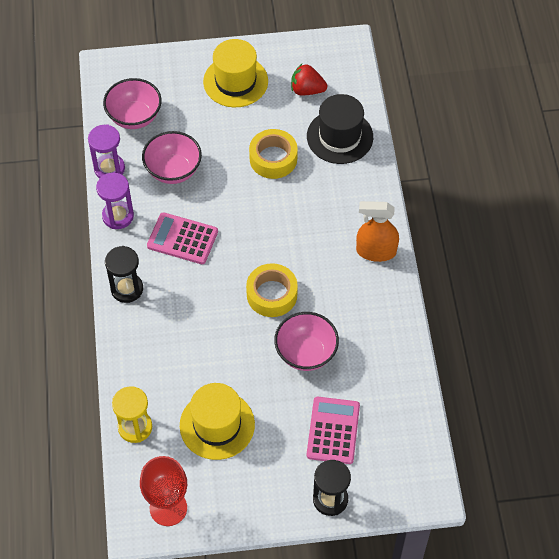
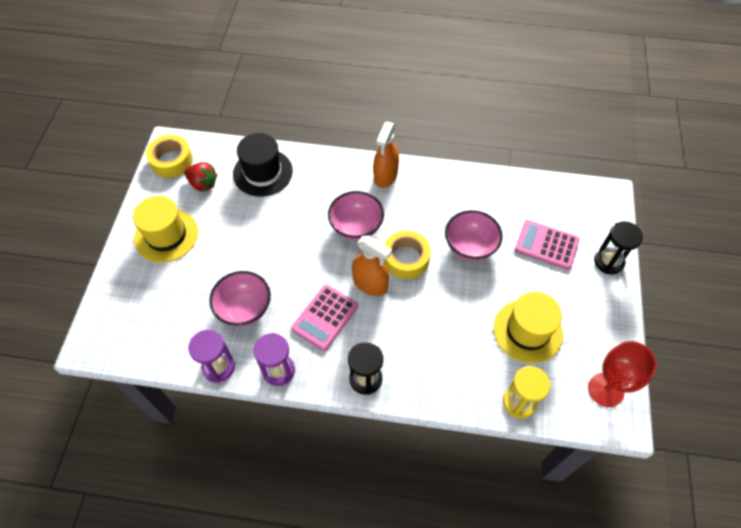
camera: 75 degrees left, 0 degrees up
(134, 117) = (166, 331): pink bowl -> pink bowl (356, 227)
(232, 268) = (370, 284): none -> orange spray bottle
(273, 158) = (265, 225): yellow tape -> yellow tape (171, 161)
(307, 90) = (203, 184): red strawberry -> red strawberry turned 90 degrees counterclockwise

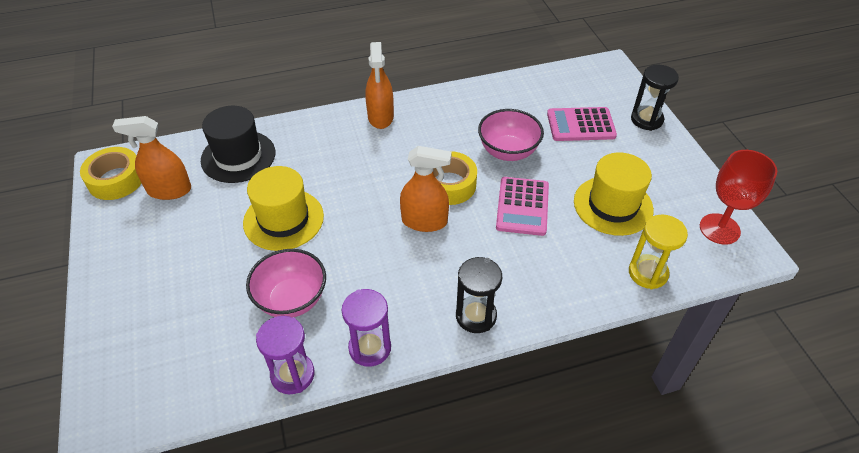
camera: 25 degrees left, 10 degrees down
(166, 235) = (148, 258): yellow hat -> yellow hat (283, 219)
(203, 184) = (169, 190): red strawberry -> orange spray bottle
(325, 317) = (393, 272): pink calculator -> pink calculator (522, 206)
(356, 227) = (377, 174): pink bowl -> none

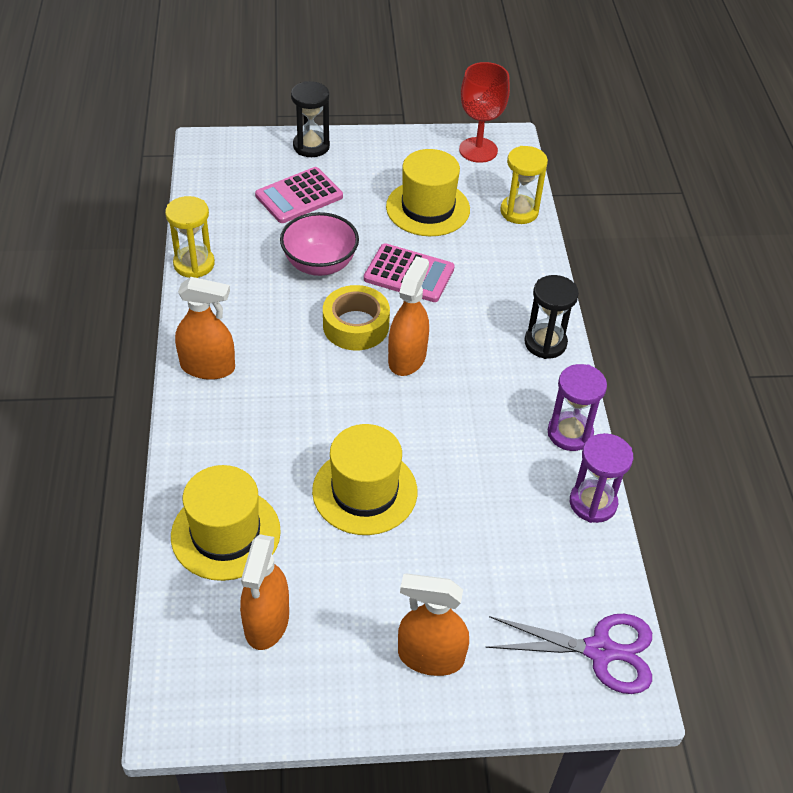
camera: 80 degrees left, 0 degrees up
(116, 180) = (218, 696): yellow tape -> none
(139, 281) = (430, 657): none -> orange spray bottle
(140, 395) = (600, 651): none -> purple scissors
(238, 156) = (226, 533): black hat -> yellow hat
(292, 300) = (493, 494): pink bowl -> none
(477, 88) = (194, 264): none -> yellow hourglass
(580, 125) = (299, 196): pink calculator -> pink calculator turned 45 degrees clockwise

